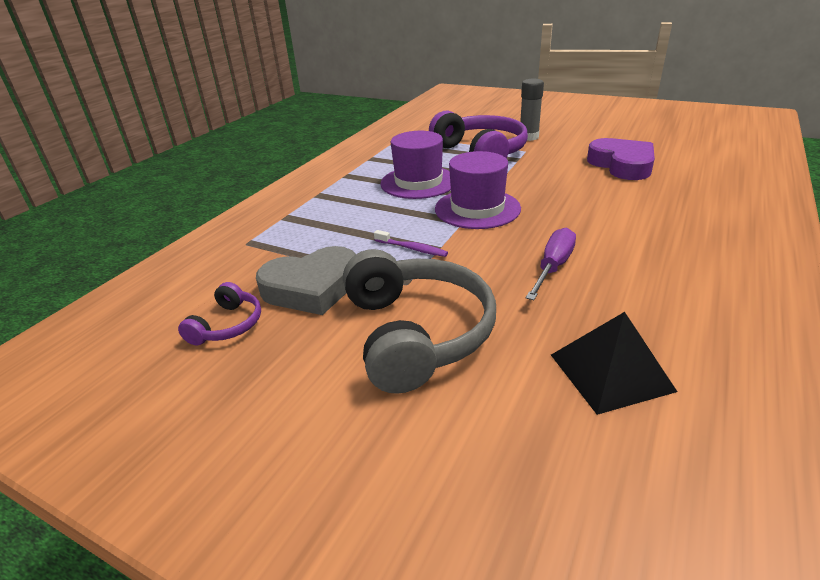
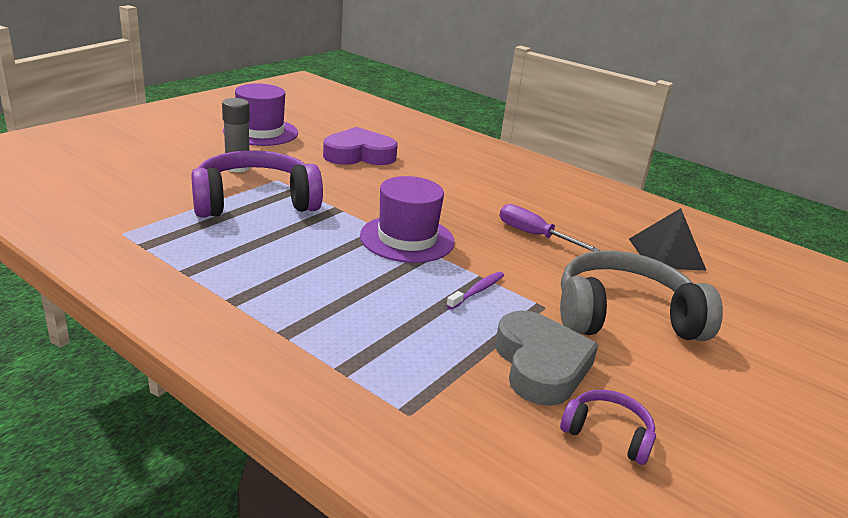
camera: 85 degrees left, 5 degrees down
(418, 182) = (309, 255): purple hat -> purple hat (260, 132)

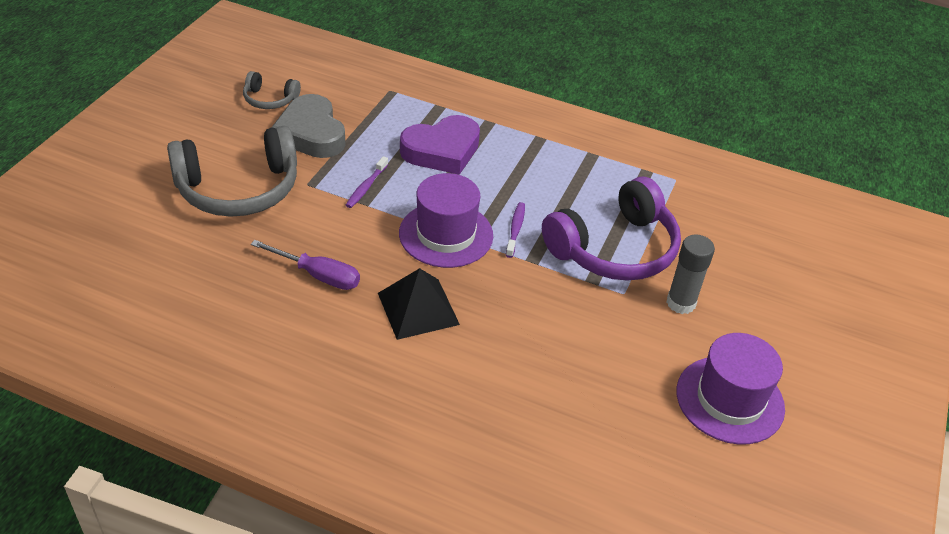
camera: 165 degrees right, 15 degrees up
(336, 229) = (515, 229): none -> purple toothbrush
(359, 155) = (572, 384): purple heart -> purple heart (442, 151)
(607, 434) = (269, 99): purple headphones -> grey headphones
(666, 254) = (168, 284): black pyramid -> black pyramid (418, 308)

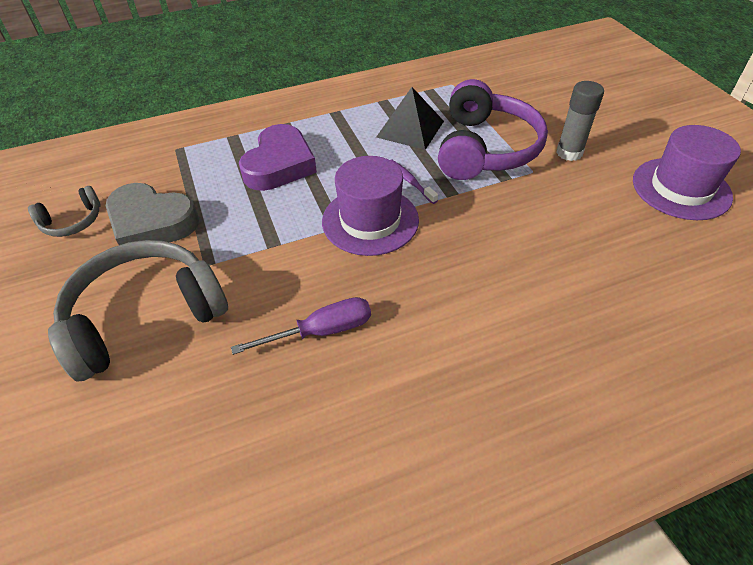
camera: 40 degrees left, 5 degrees up
(238, 189) = (145, 316): grey headphones -> grey headphones turned 150 degrees counterclockwise
(366, 187) = (259, 231): purple toothbrush -> none
(418, 308) = (433, 290): black pyramid -> black pyramid (410, 129)

